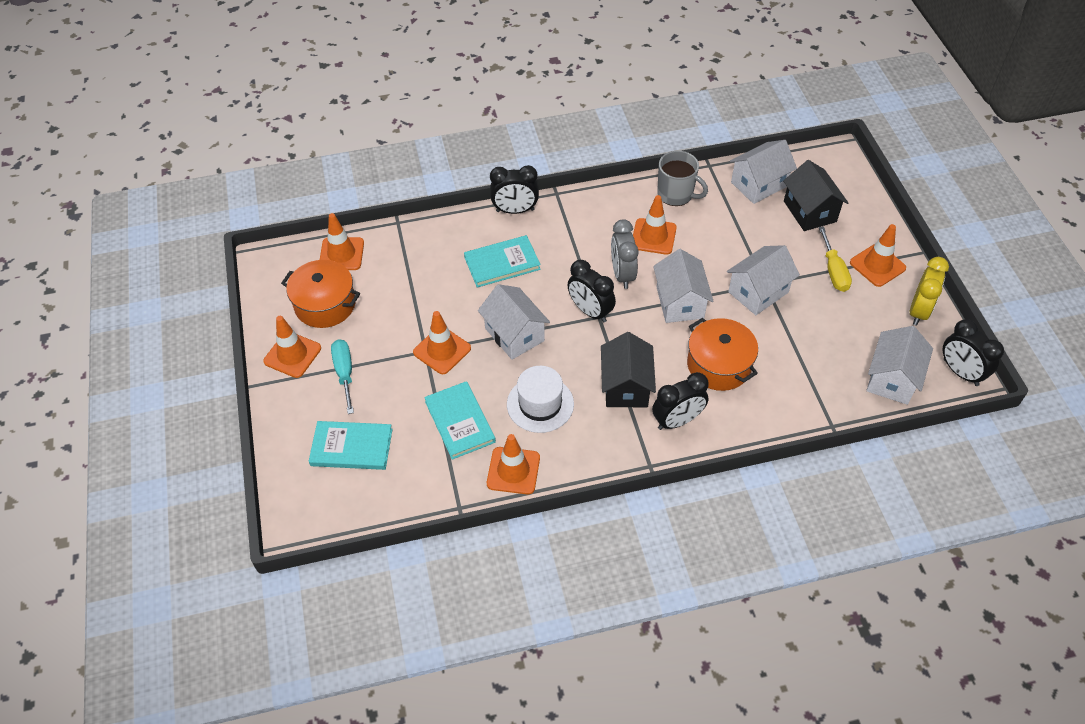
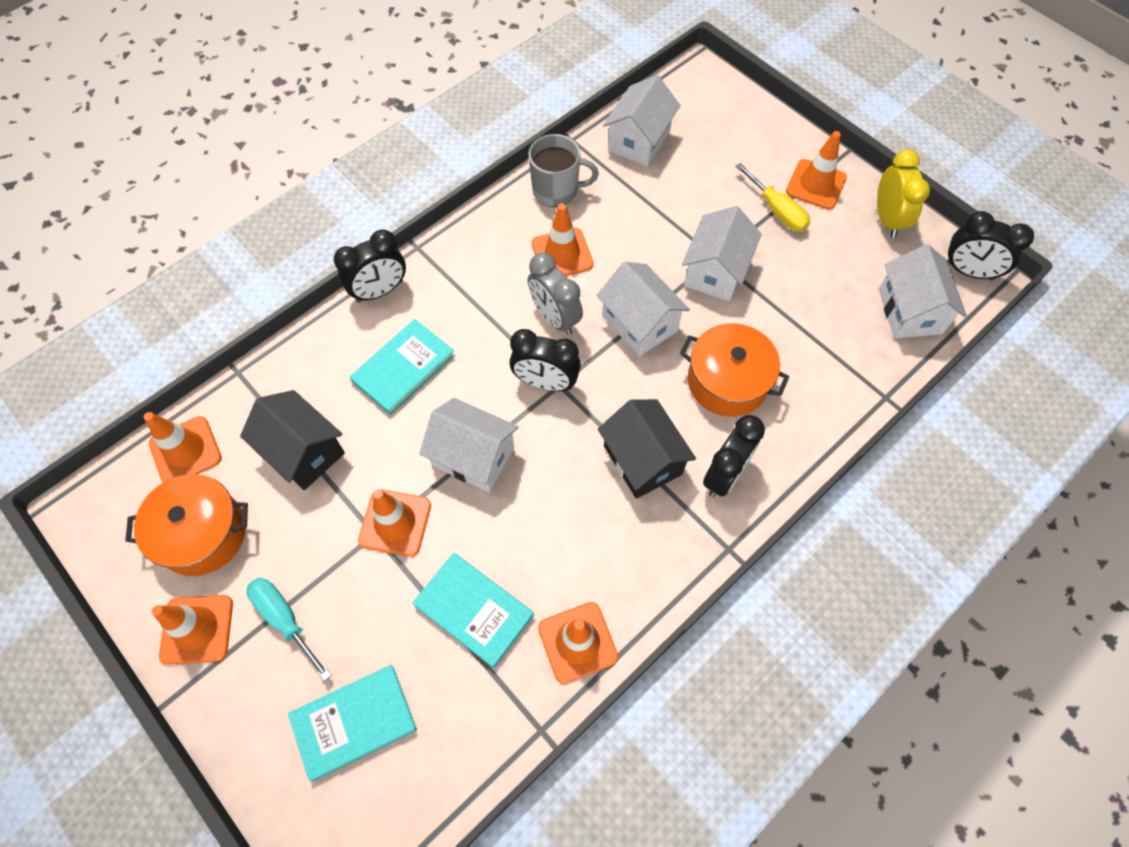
camera: 30 degrees left, 10 degrees up
(540, 404) = (557, 534): white hat -> none
(809, 211) = (710, 151): black house -> black house (303, 452)

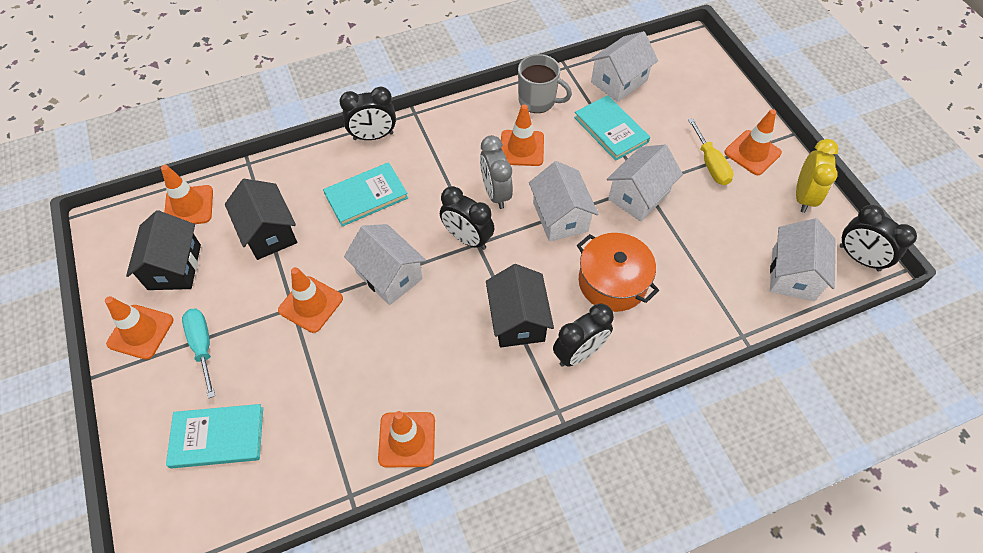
camera: 20 degrees right, 5 degrees down
(202, 533) = (174, 267): orange pot -> black house
(474, 610) = (339, 387): turquoise book -> turquoise book (611, 129)

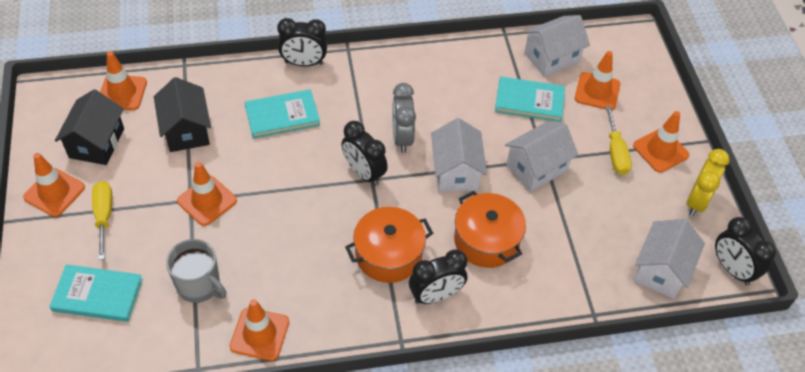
camera: 10 degrees right, 5 degrees down
(203, 346) = (104, 216): turquoise screwdriver -> yellow screwdriver
(389, 275) = (283, 190): white house -> none
(518, 320) = (388, 254): black house -> orange pot
(522, 148) = (439, 101): orange traffic cone -> orange traffic cone (597, 91)
(538, 101) = (467, 60): grey mug -> grey mug (199, 285)
(611, 129) = (529, 101): turquoise book -> turquoise book turned 60 degrees counterclockwise

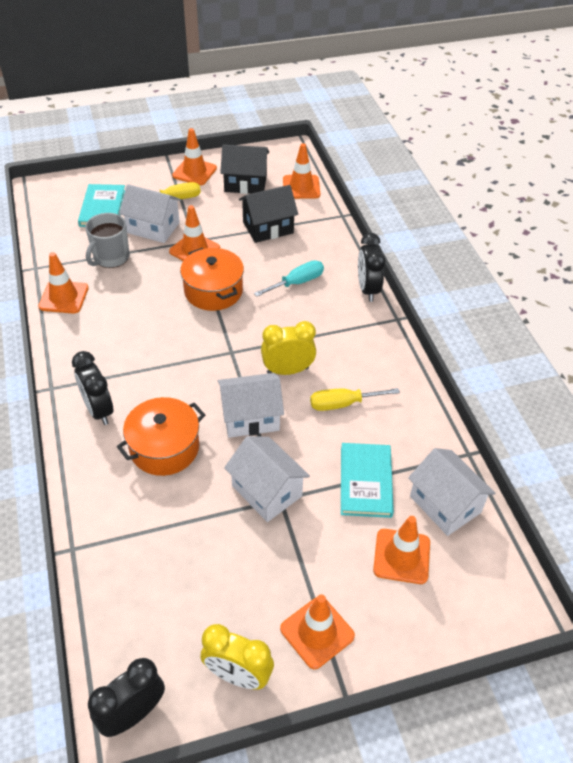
camera: 85 degrees right, 5 degrees down
(282, 116) = (297, 283): turquoise book -> turquoise screwdriver
(364, 173) = (238, 345): black clock -> none
(388, 254) = (144, 372): orange pot -> orange pot (213, 291)
(402, 138) = (287, 370): grey clock -> yellow clock
(615, 152) = (304, 576): yellow screwdriver -> yellow screwdriver (343, 404)
(661, 270) = (130, 624): white house -> white house (153, 228)

